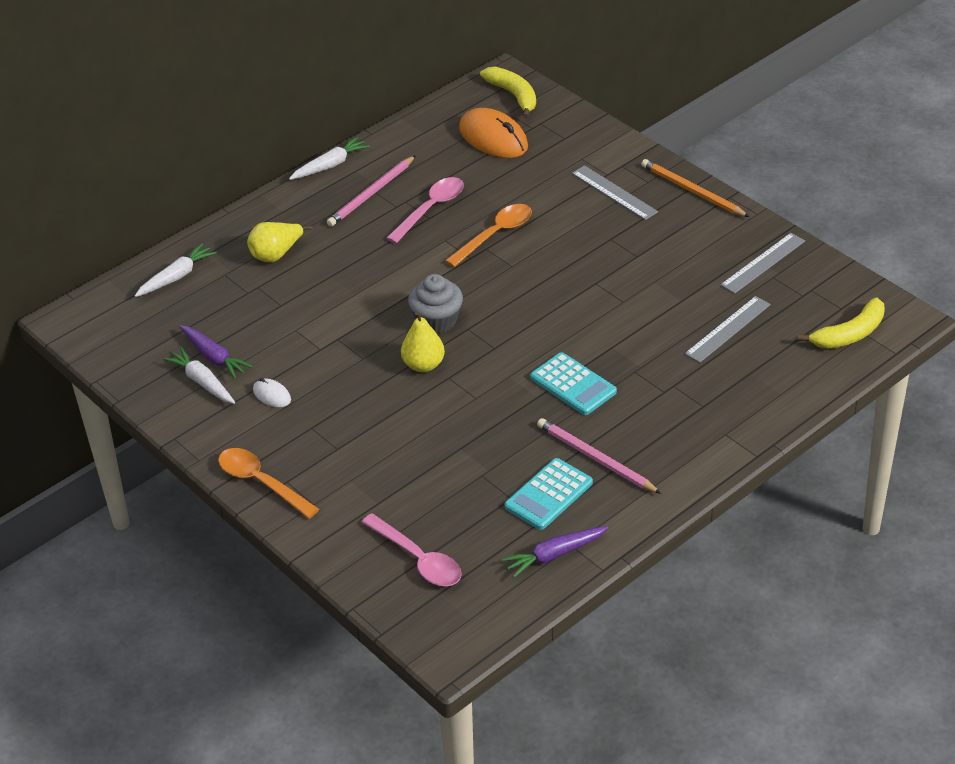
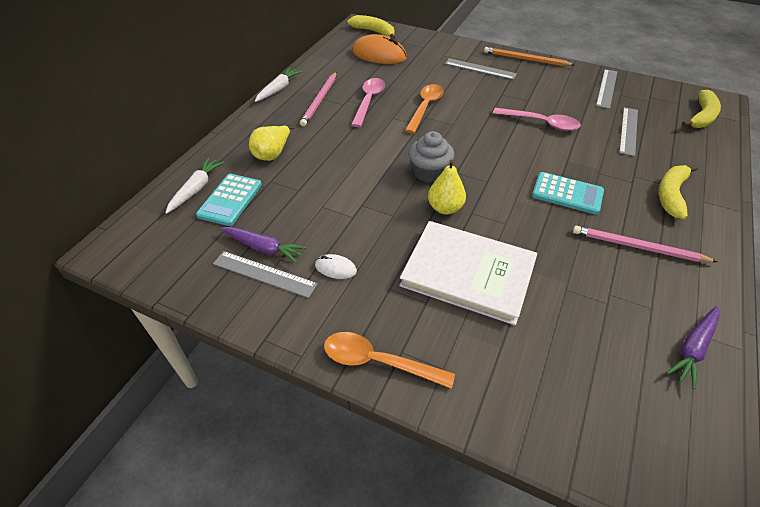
camera: 25 degrees left, 5 degrees up
(202, 382) = (264, 274): white carrot -> grey ruler
(396, 435) = (468, 273): none -> white book
(418, 559) = (584, 398): pink spoon -> pink spoon (541, 123)
(548, 495) = (633, 290): turquoise calculator -> turquoise calculator (230, 200)
(694, 417) = (671, 195): none -> yellow banana

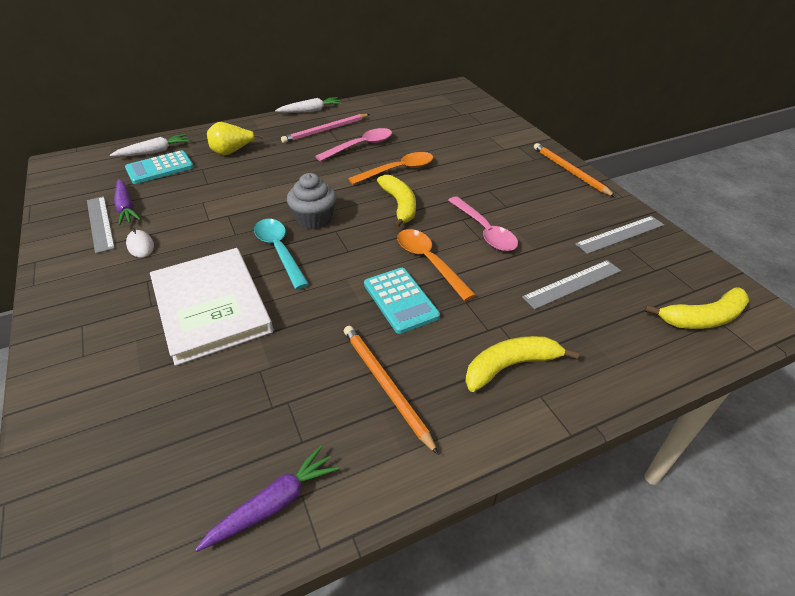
camera: 40 degrees right, 5 degrees down
(374, 32) = (457, 96): yellow banana -> yellow banana (399, 205)
(378, 361) = (59, 320): orange spoon -> orange spoon (429, 262)
(379, 54) = (430, 115): orange mouse -> none
(445, 208) = (279, 251): yellow pear -> turquoise spoon
(480, 69) = (505, 161): grey ruler -> none
(638, 247) = (385, 385): pink pencil -> orange pencil
(693, 348) = (274, 504): purple carrot -> purple carrot turned 150 degrees clockwise

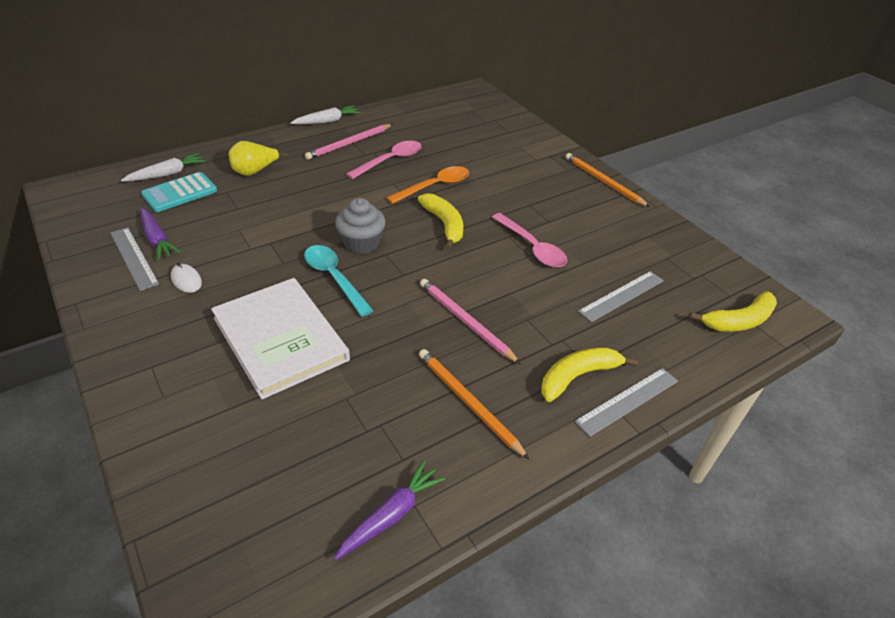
camera: 10 degrees left, 0 degrees up
(400, 300) = (465, 321): turquoise calculator -> pink pencil
(429, 262) = (485, 281): orange spoon -> none
(620, 234) = (659, 245): grey ruler -> grey ruler (628, 401)

